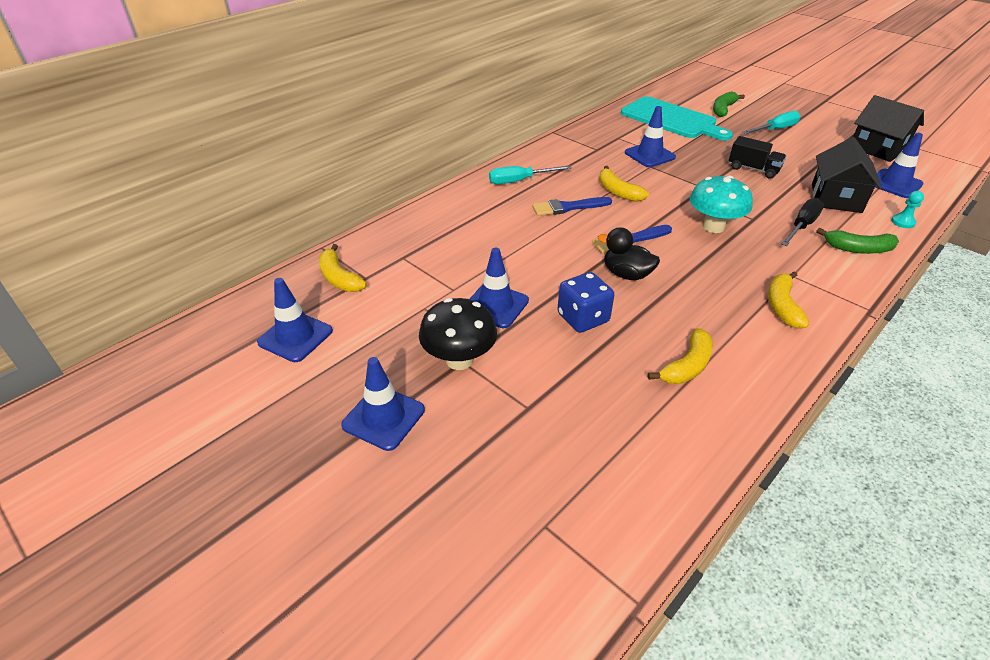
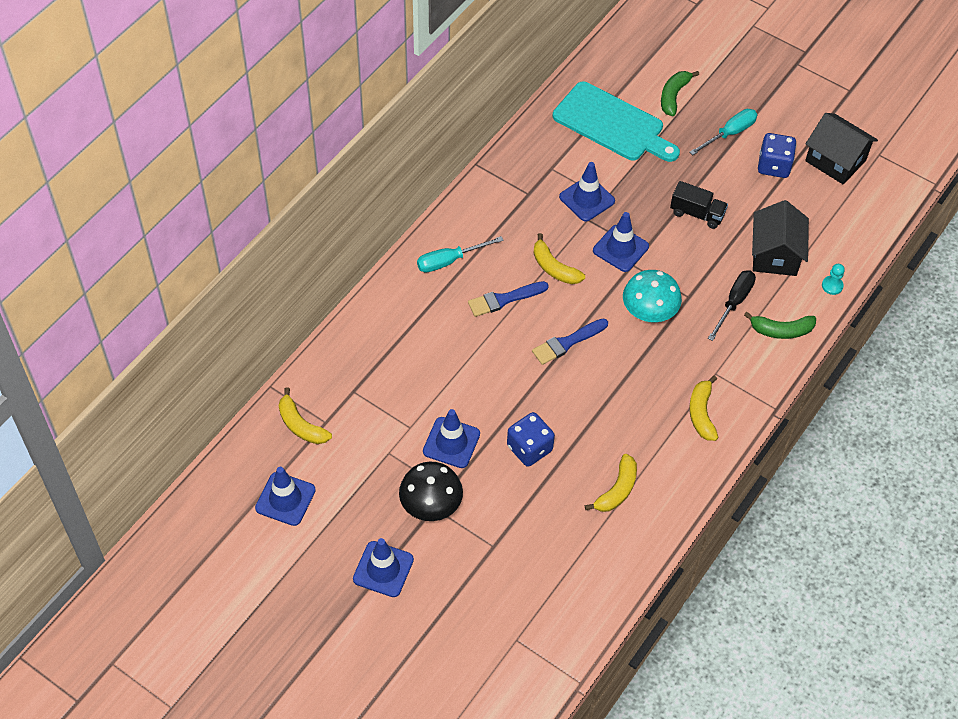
camera: 10 degrees left, 15 degrees up
(626, 274) = (565, 390): black duck -> none
(820, 148) = (774, 166): none -> blue dice
(894, 184) = (838, 224): blue traffic cone -> blue traffic cone (620, 248)

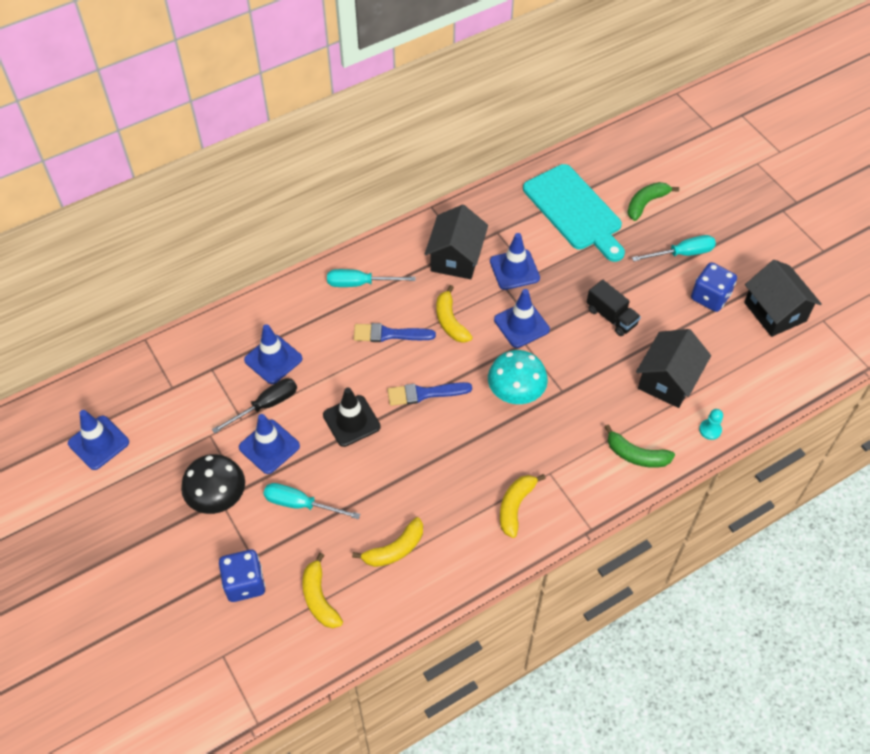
camera: 25 degrees right, 0 degrees up
(301, 425) = (150, 382): yellow banana -> yellow banana (319, 598)
(383, 569) = (143, 539): blue traffic cone -> blue traffic cone (273, 359)
(510, 483) = (300, 504): none -> turquoise screwdriver
(514, 391) = (351, 421): none -> black traffic cone
(526, 206) = (456, 258): none -> black house
(529, 448) = (336, 478): blue dice -> blue dice (245, 583)
(734, 302) = (603, 412): black screwdriver -> black screwdriver (266, 405)

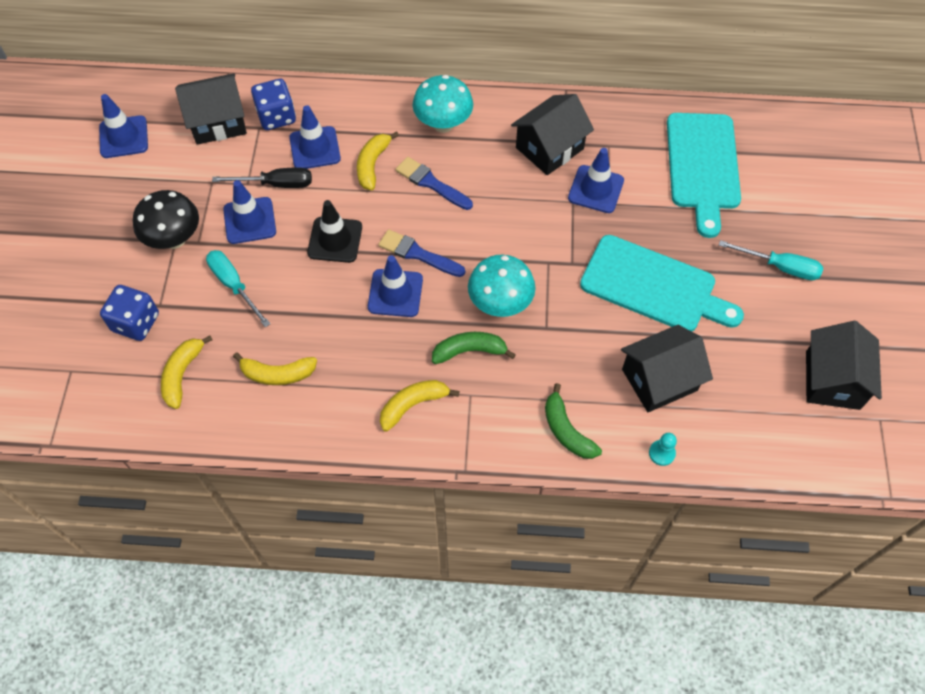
camera: 35 degrees right, 5 degrees up
(172, 384) = (218, 122): none -> black house
(360, 283) = (443, 124): turquoise screwdriver -> turquoise mushroom
(450, 321) = (495, 203): yellow banana -> yellow banana (372, 165)
(521, 325) = (559, 243): blue traffic cone -> blue traffic cone (395, 293)
(611, 317) = (653, 286): black truck -> turquoise cutting board
(646, 203) = (783, 198): green banana -> green banana (469, 351)
(710, 297) = (773, 325): blue dice -> blue dice (276, 116)

